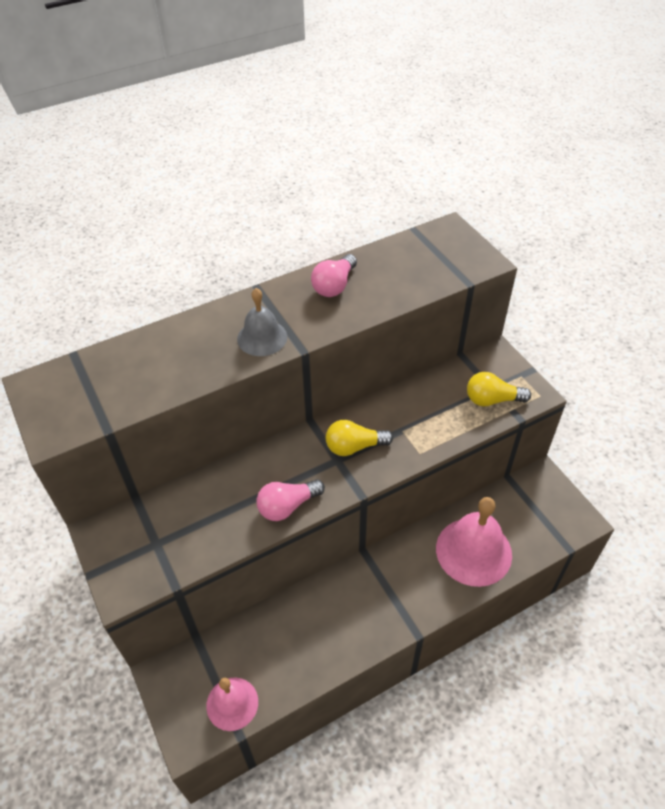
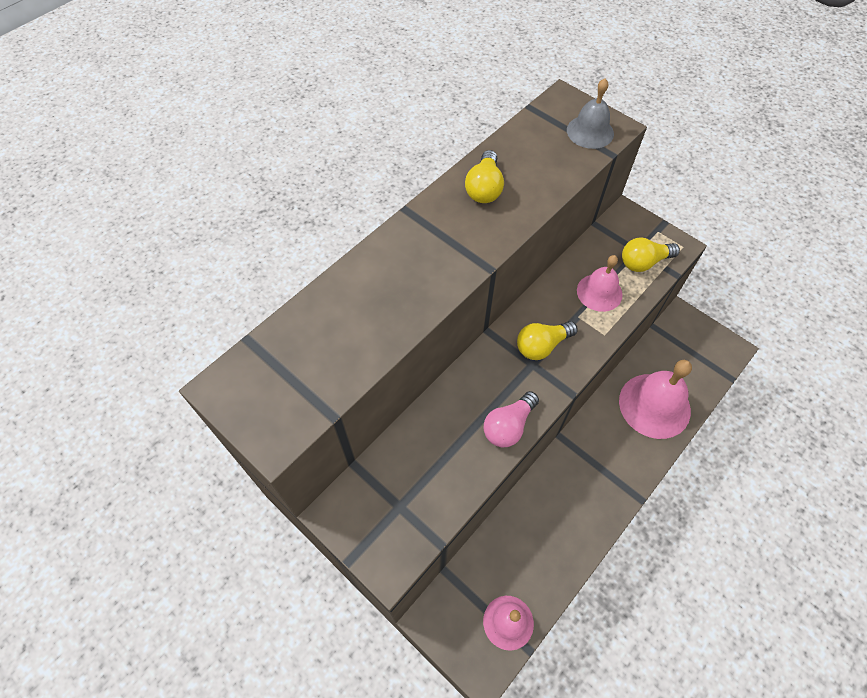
camera: 20 degrees left, 10 degrees up
(262, 337) = (441, 265): grey bell -> grey bell (590, 131)
(334, 285) = (484, 188): pink light bulb -> yellow light bulb
(434, 415) = (599, 292): none -> pink bell

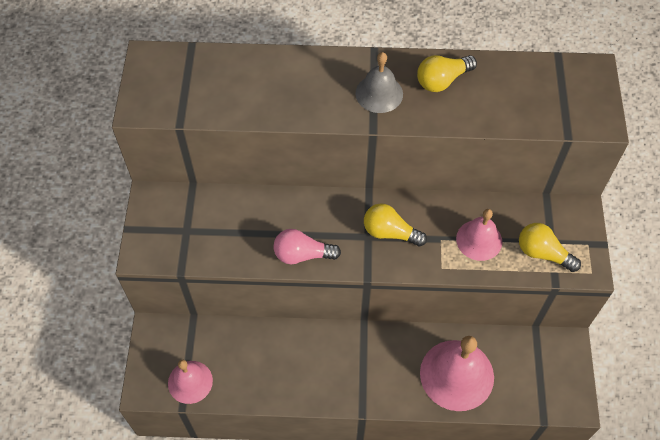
camera: 50 degrees right, 0 degrees up
(590, 131) = (576, 108): grey bell -> grey bell (379, 93)

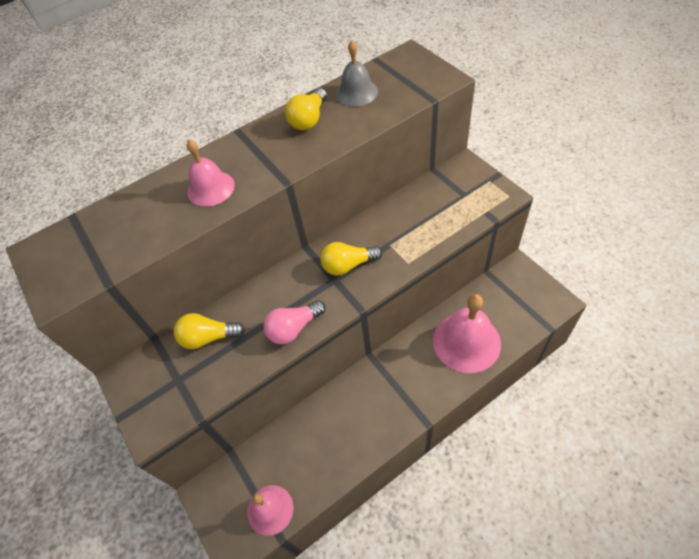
camera: 30 degrees left, 5 degrees down
(379, 93) = (268, 155): grey bell -> grey bell (356, 92)
(479, 240) = (416, 226): pink bell -> pink bell (211, 188)
(543, 253) = (466, 206): yellow light bulb -> yellow light bulb (209, 337)

